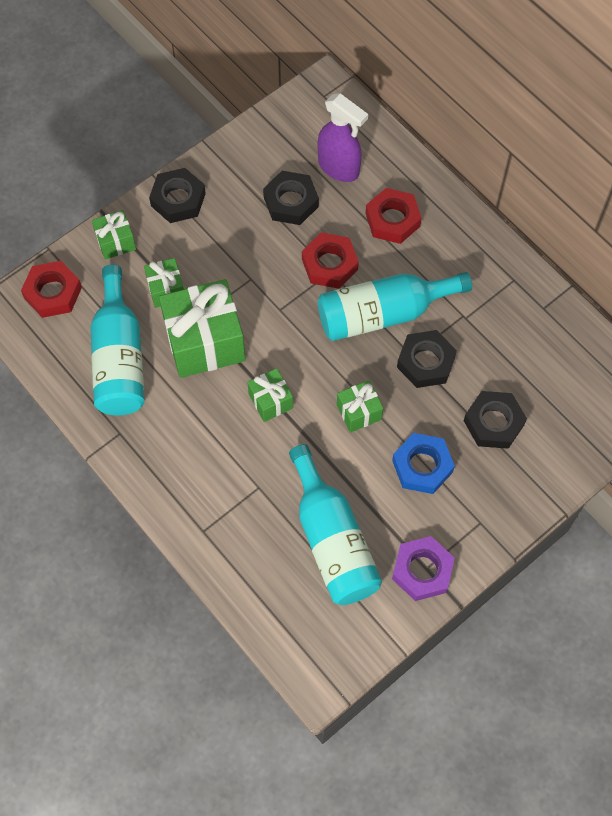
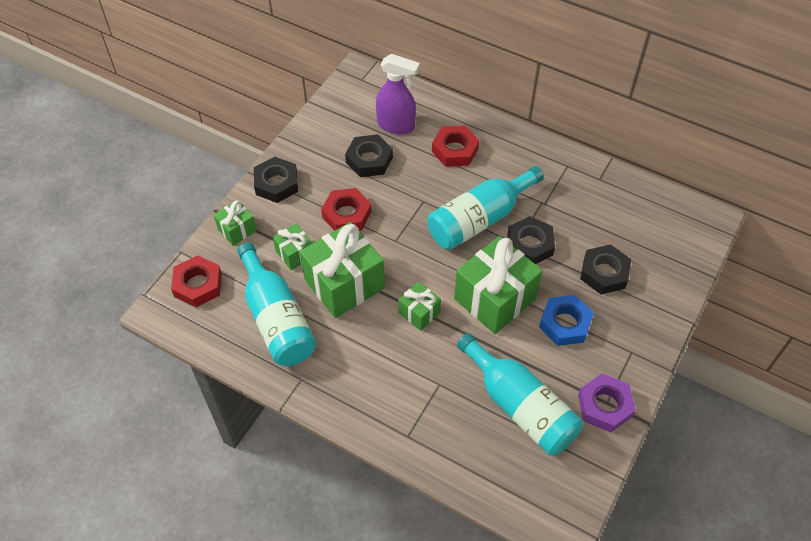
camera: 20 degrees left, 10 degrees down
(329, 264) = (420, 196): red nut -> red nut (346, 214)
(359, 412) = (495, 298): green gift -> green gift, size x1.98

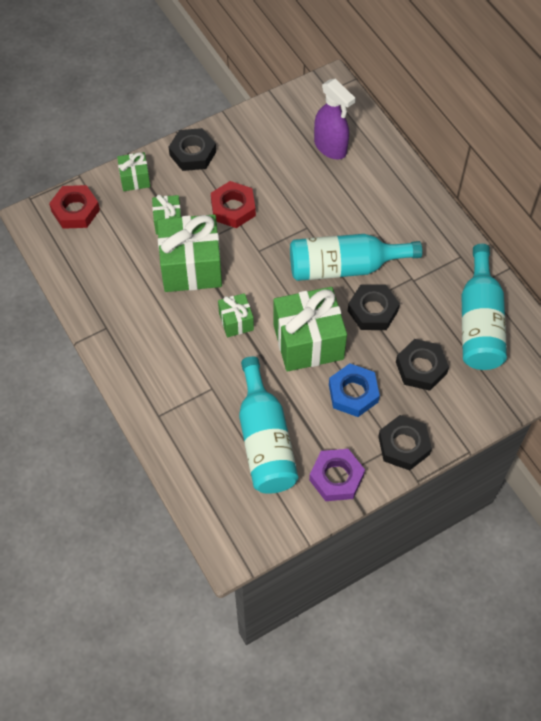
camera: 30 degrees right, 5 degrees up
(276, 319) = (118, 269): turquoise bottle -> turquoise bottle (479, 323)
(369, 160) = (285, 168): black nut -> black nut (404, 445)
(455, 150) = (367, 194): red nut -> none

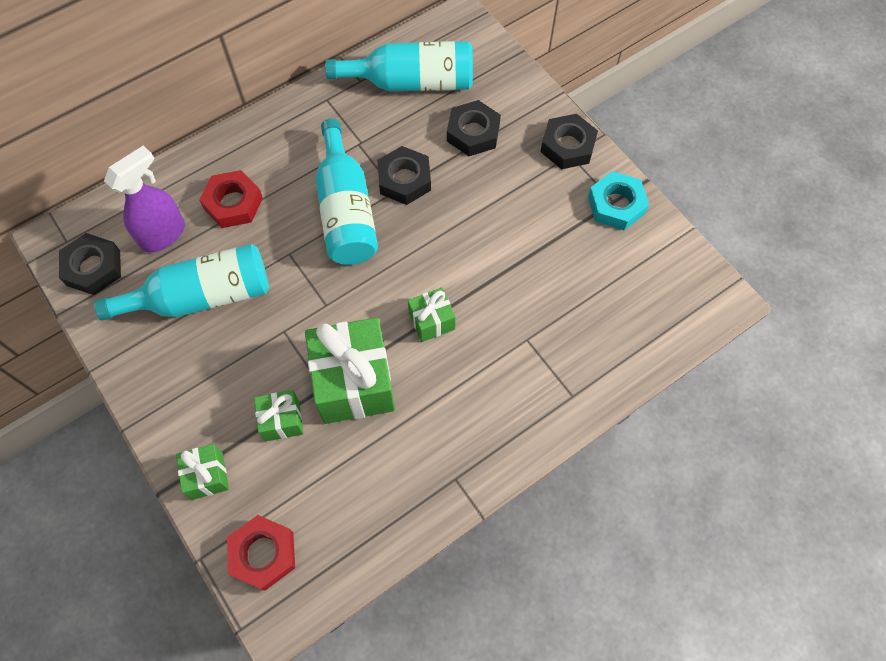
camera: 95 degrees left, 5 degrees up
(193, 153) = (164, 402): black nut -> black nut (93, 268)
(233, 208) = (259, 341): red nut -> red nut (233, 203)
(265, 440) = (585, 276): turquoise bottle -> turquoise bottle (202, 296)
(308, 342) = (452, 242): green gift -> none
(336, 477) = (616, 205): purple nut -> turquoise nut
(353, 393) = (513, 194): blue nut -> none

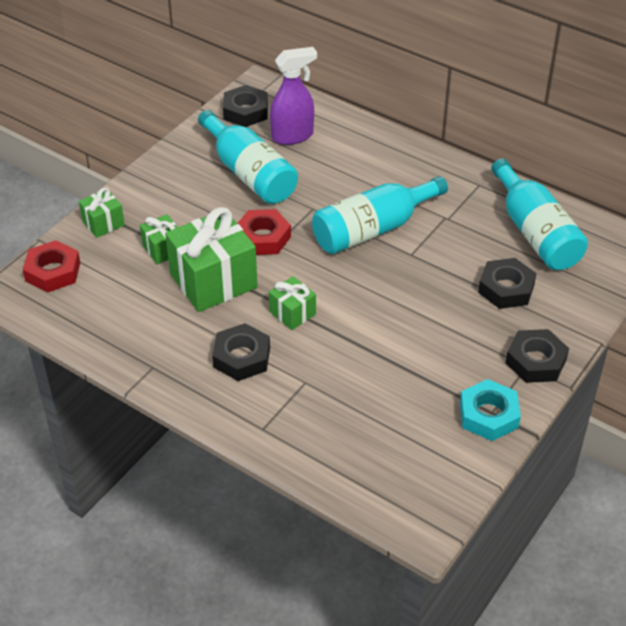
camera: 70 degrees right, 20 degrees down
(164, 234) = (293, 136): purple spray bottle -> purple spray bottle turned 45 degrees counterclockwise
(233, 203) = (342, 163): red nut -> red nut (263, 237)
(404, 180) = (425, 256): black nut -> black nut (241, 357)

